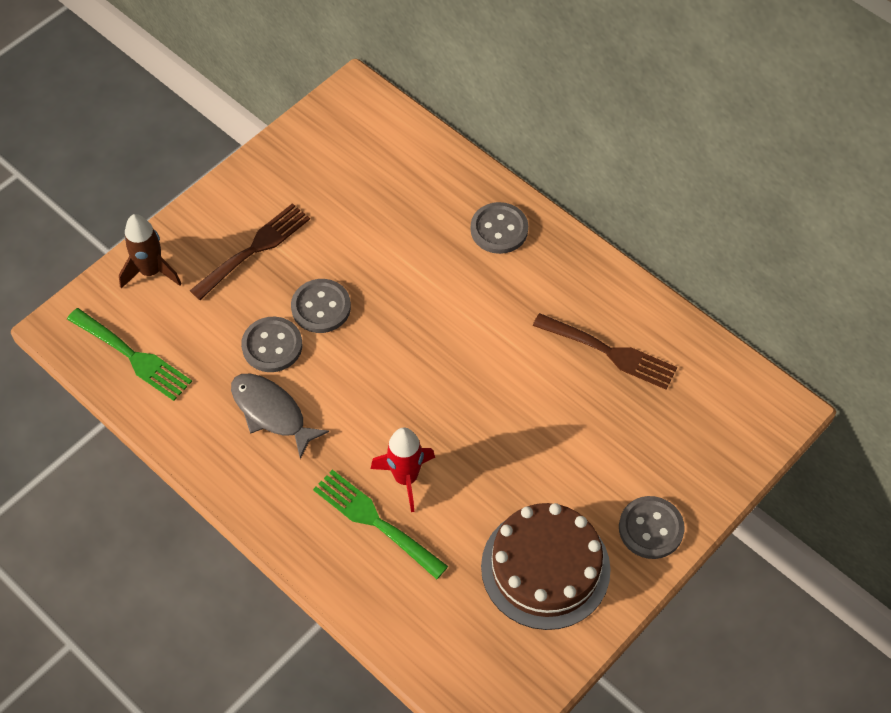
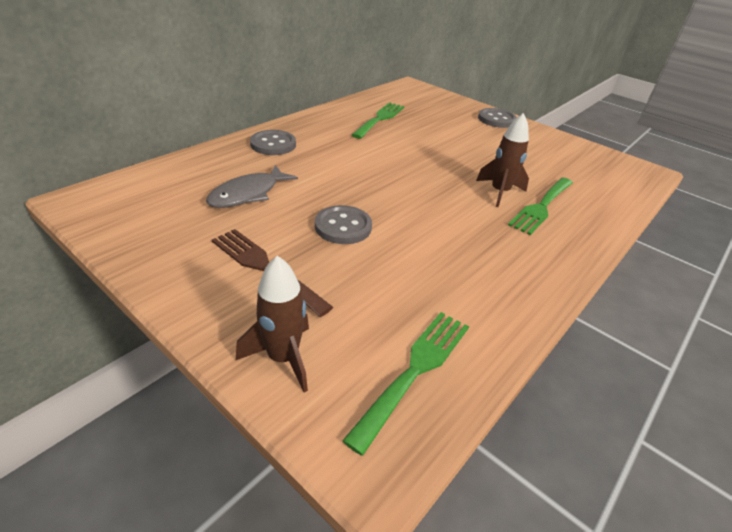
camera: 95 degrees left, 20 degrees down
(272, 346) = (388, 256): grey button -> none
(272, 412) = (462, 257): grey fish -> grey fish (248, 194)
(406, 478) = (499, 192): red rocket -> brown rocket
(545, 568) = (539, 149): brown cake -> none
(610, 352) = (380, 119): brown fork -> green fork

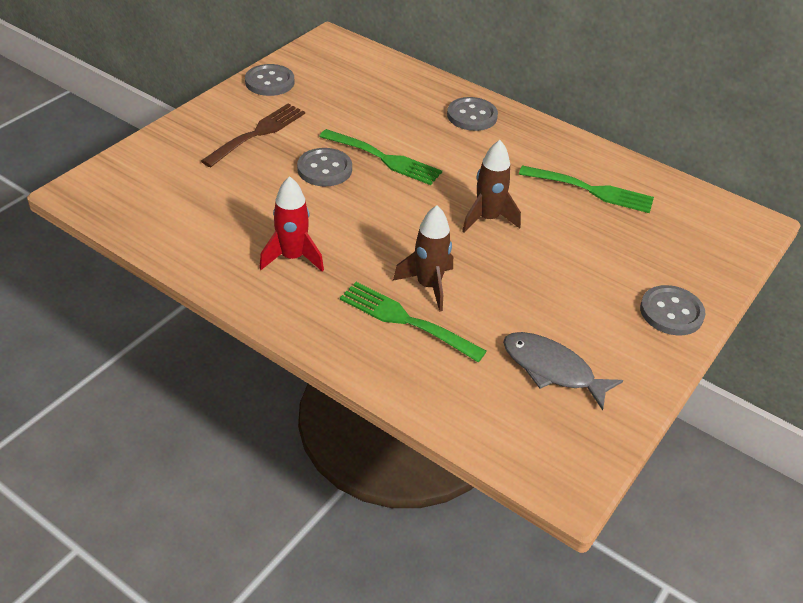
camera: 85 degrees right, 5 degrees up
(151, 252) = (269, 82): none -> grey button
(248, 194) = (365, 113): grey fish -> grey fish (552, 369)
(283, 358) = (163, 150): brown rocket -> brown rocket (487, 219)
(415, 370) = (149, 208): green fork -> green fork (384, 158)
(483, 257) = (292, 258): none -> red rocket

